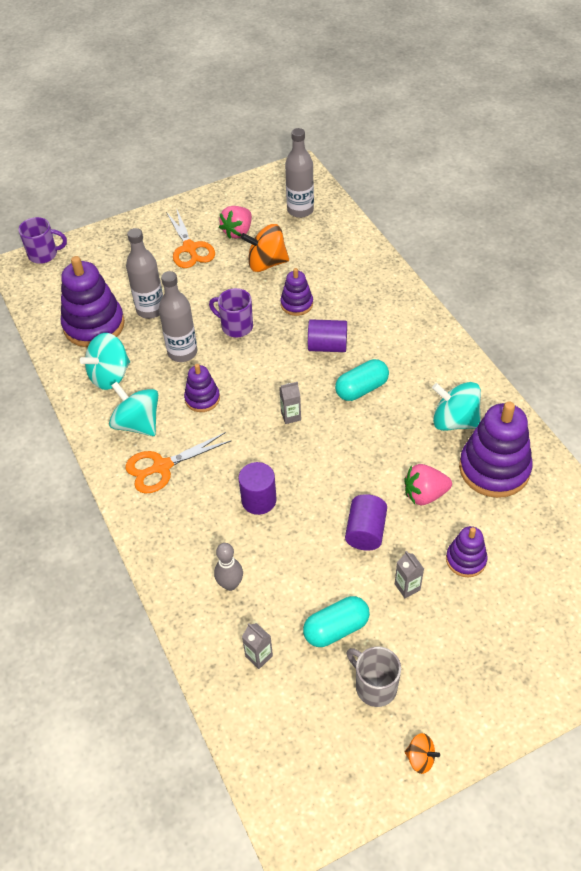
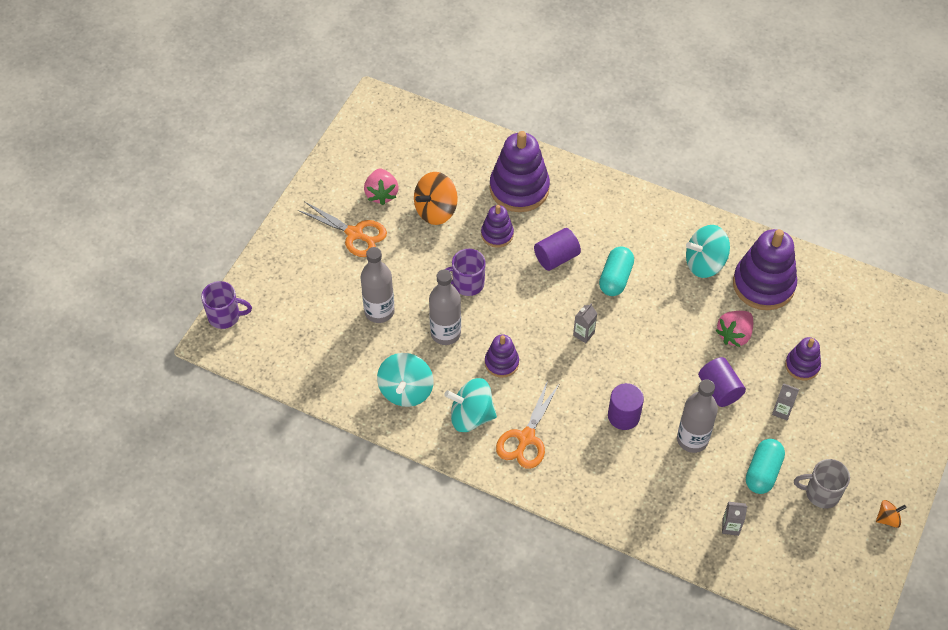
camera: 40 degrees left, 5 degrees up
(44, 254) = (225, 316): purple mug -> purple mug turned 45 degrees clockwise
(94, 325) = (344, 355): purple stacking toy -> purple stacking toy (519, 188)
(230, 584) = (663, 491): grey bowling pin -> none
(300, 210) = (415, 142): grey bottle -> grey bottle (692, 439)

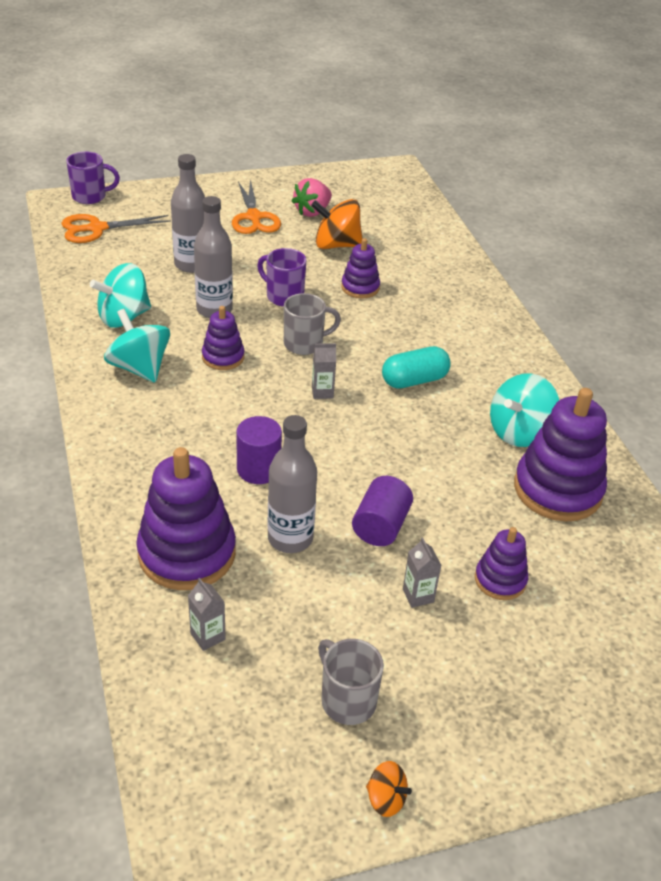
camera: 45 degrees right, 15 degrees down
(225, 316) = (90, 196): purple mug -> purple mug turned 60 degrees counterclockwise
(519, 188) = (426, 276): purple stacking toy -> purple stacking toy (187, 553)
(526, 438) = (153, 415): orange scissors -> orange scissors (97, 228)
(528, 309) = (305, 344): none -> grey mug
(556, 257) = (385, 332): purple cylinder -> none
(705, 263) = (519, 432): turquoise spinning top -> turquoise spinning top turned 75 degrees counterclockwise
(734, 335) = (464, 500): pink strawberry -> none
(762, 472) = (315, 624): turquoise capsule -> none

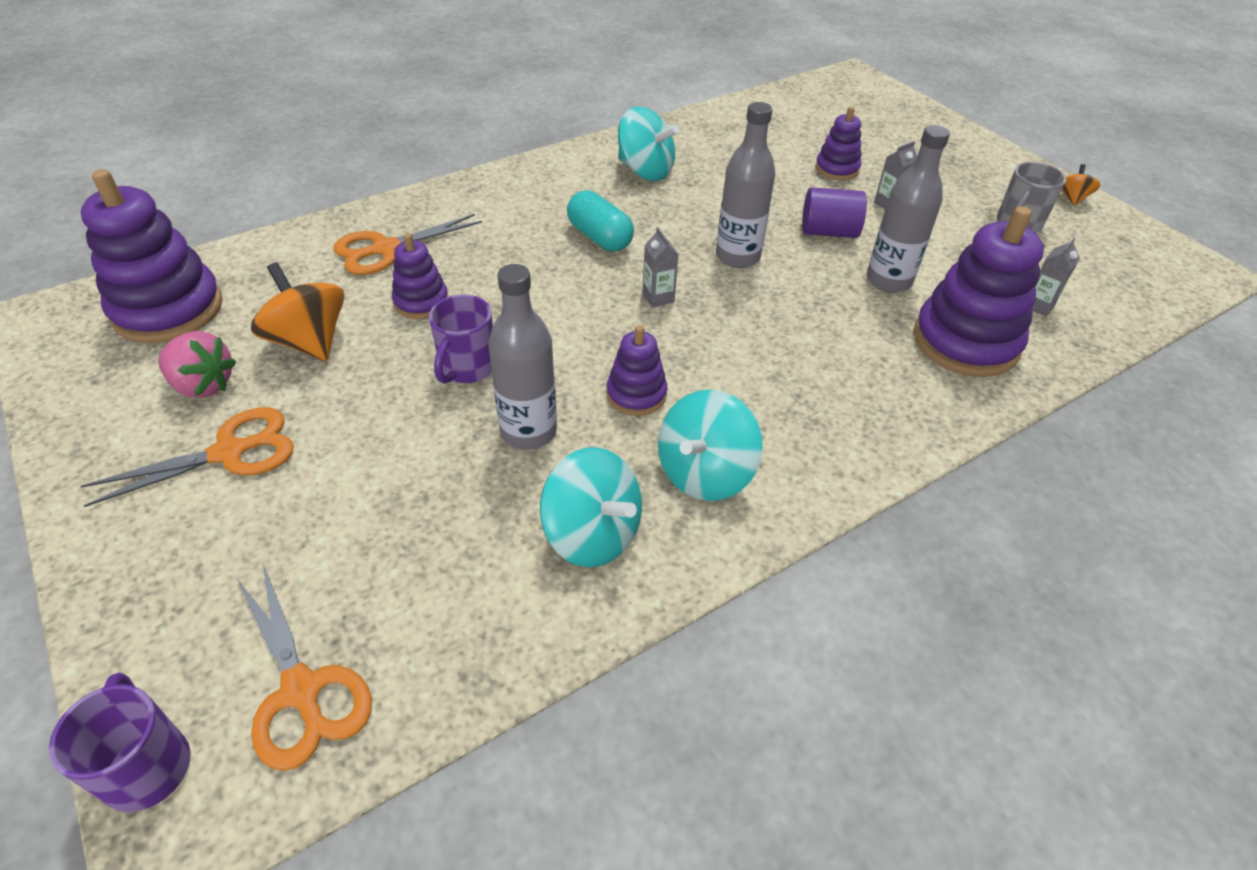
camera: 105 degrees left, 5 degrees up
(191, 264) = (407, 494): grey bottle -> grey bottle (737, 256)
(258, 469) = (815, 319): purple cylinder -> none
(305, 344) = (571, 328): grey mug -> none
(336, 245) = (309, 341): orange spinning top -> orange spinning top turned 150 degrees clockwise
(429, 280) = (385, 249): none -> orange scissors
(557, 489) = (710, 149): purple stacking toy -> purple stacking toy (168, 309)

